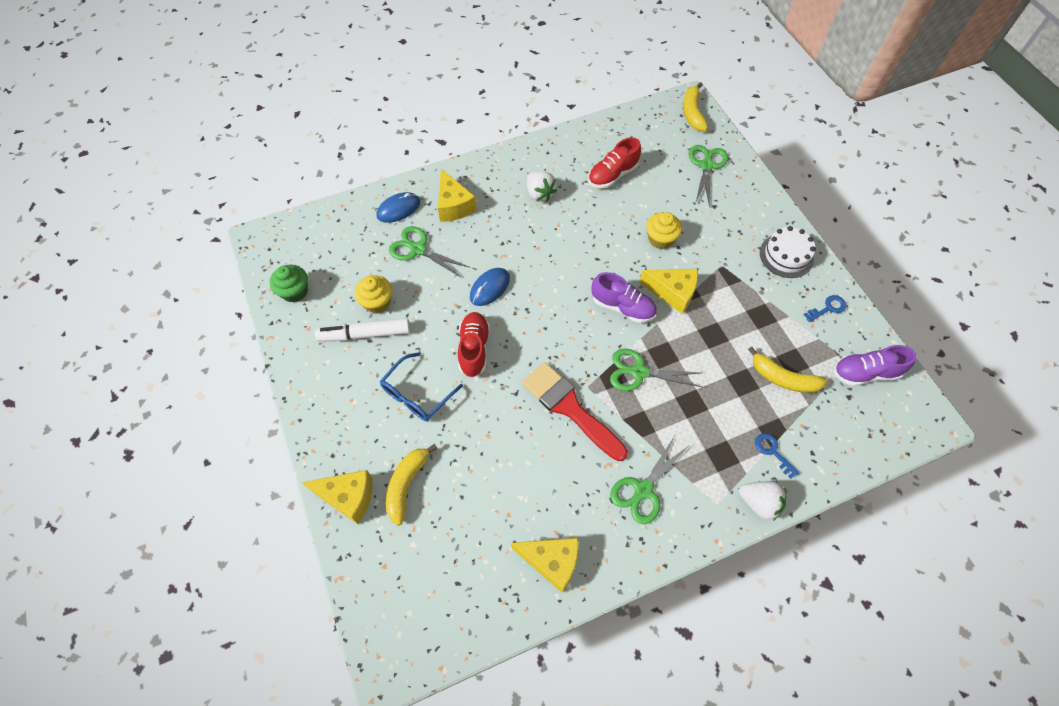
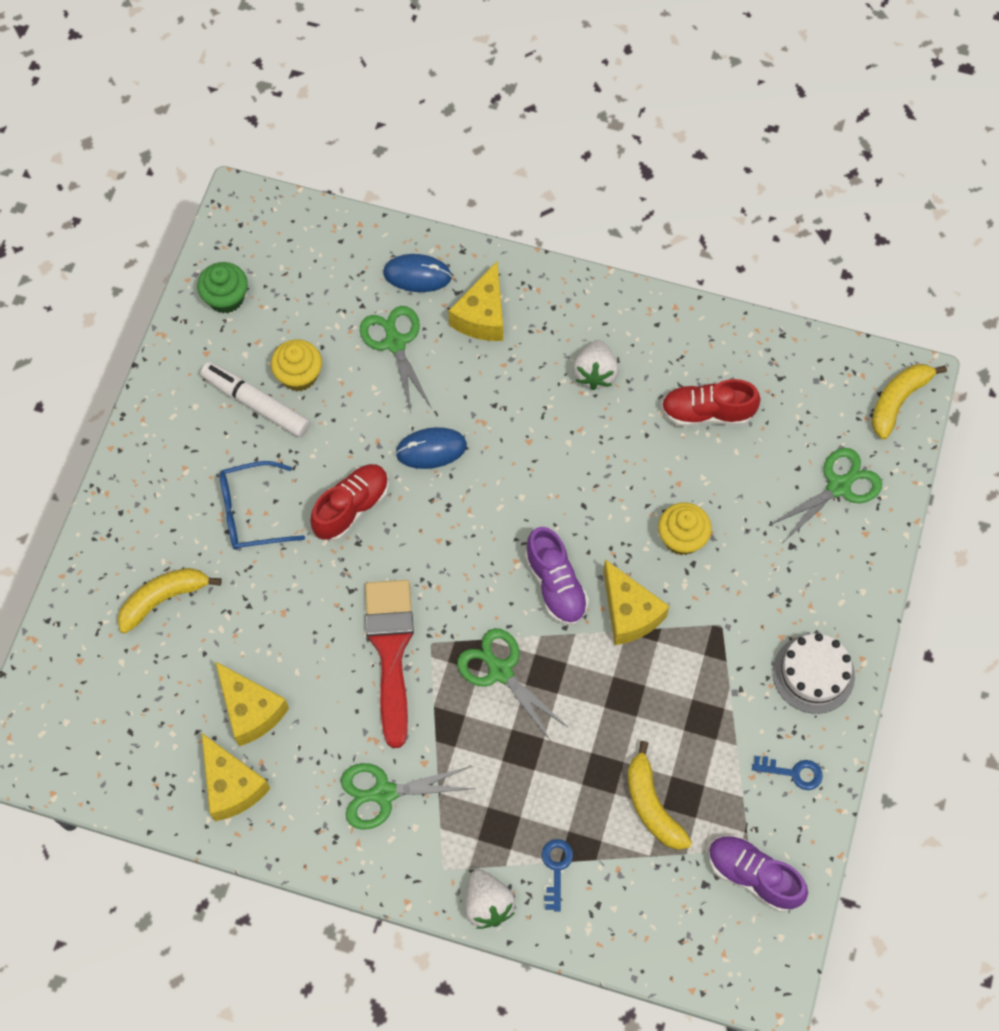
camera: 40 degrees right, 5 degrees up
(348, 497) = (101, 567): yellow cheese -> yellow cheese (250, 710)

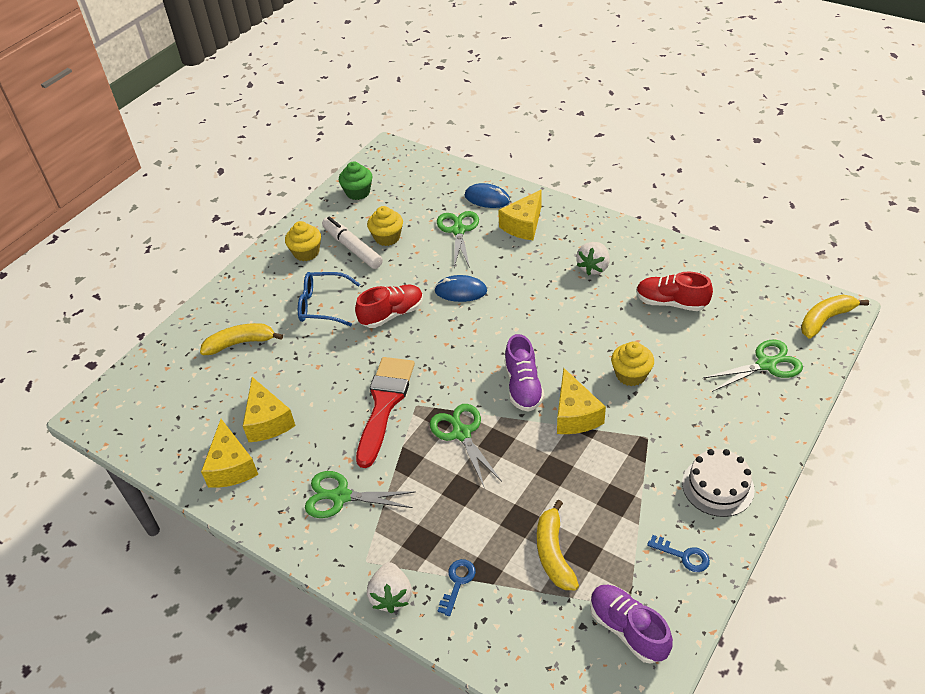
camera: 20 degrees right, 20 degrees down
(193, 425) = (306, 252): none -> yellow cupcake

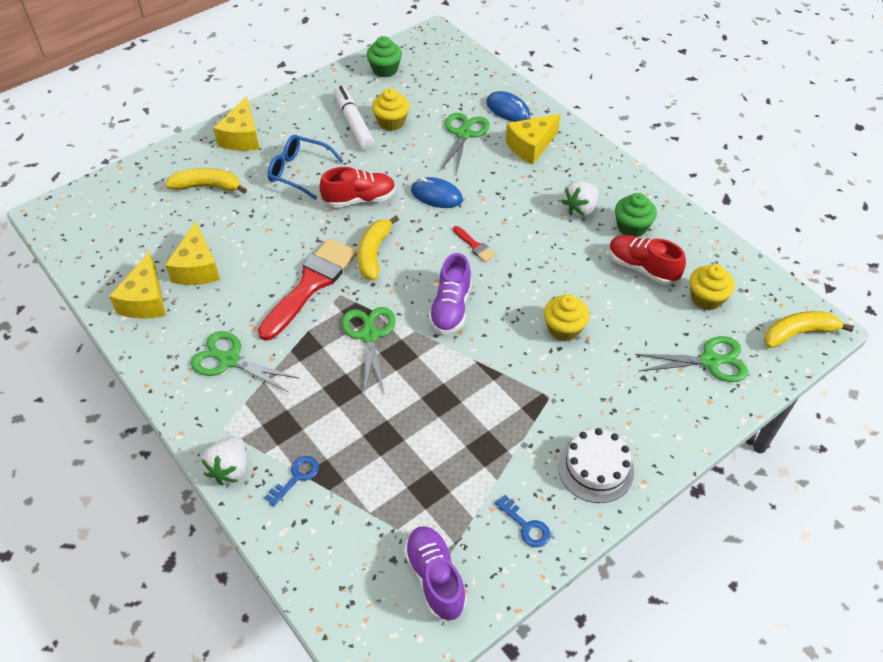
camera: 15 degrees right, 5 degrees up
(306, 252) = (308, 116): yellow cupcake -> yellow cupcake (706, 298)
(517, 326) = (475, 246): none -> red brush
(553, 553) = (400, 480): yellow banana -> yellow banana (374, 253)
(575, 415) = (488, 351): yellow cheese -> yellow cheese (242, 137)
(645, 270) = (632, 227): none -> green cupcake

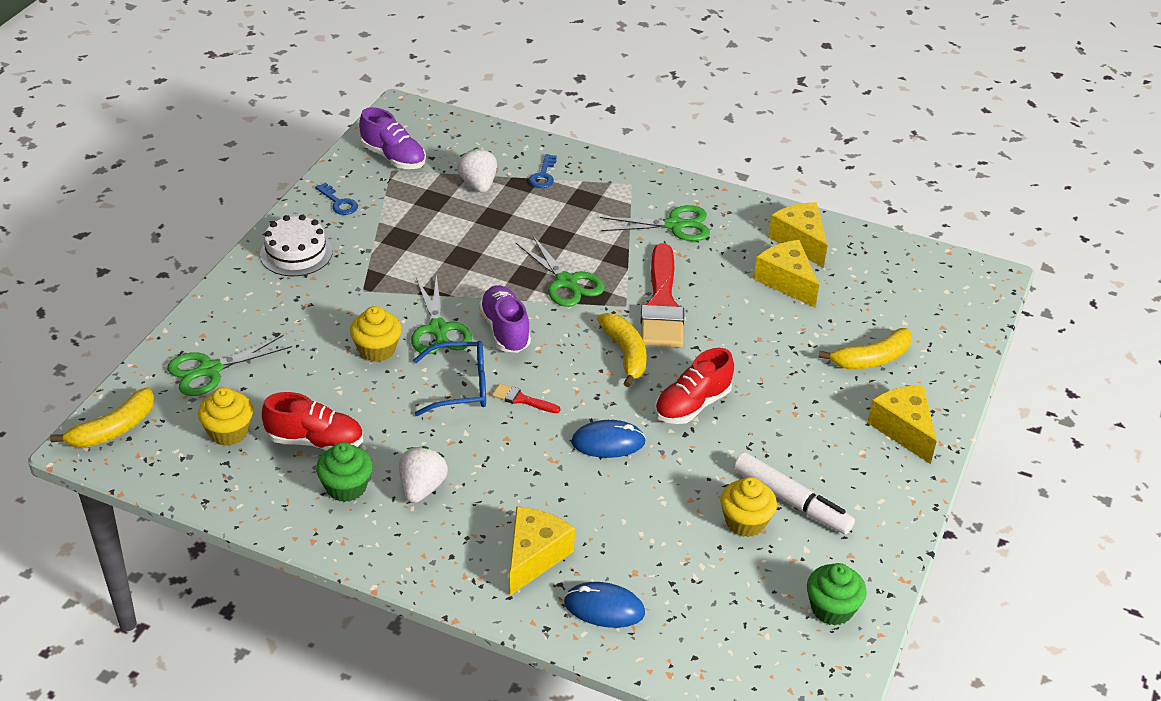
camera: 150 degrees right, 10 degrees down
(230, 469) = (599, 164): white strawberry -> white strawberry (478, 185)
(299, 172) = (792, 412): blue glasses -> blue glasses (461, 387)
(463, 134) = (636, 540): green scissors -> green scissors (438, 329)
(526, 526) = (339, 203): blue key -> blue key turned 150 degrees counterclockwise

